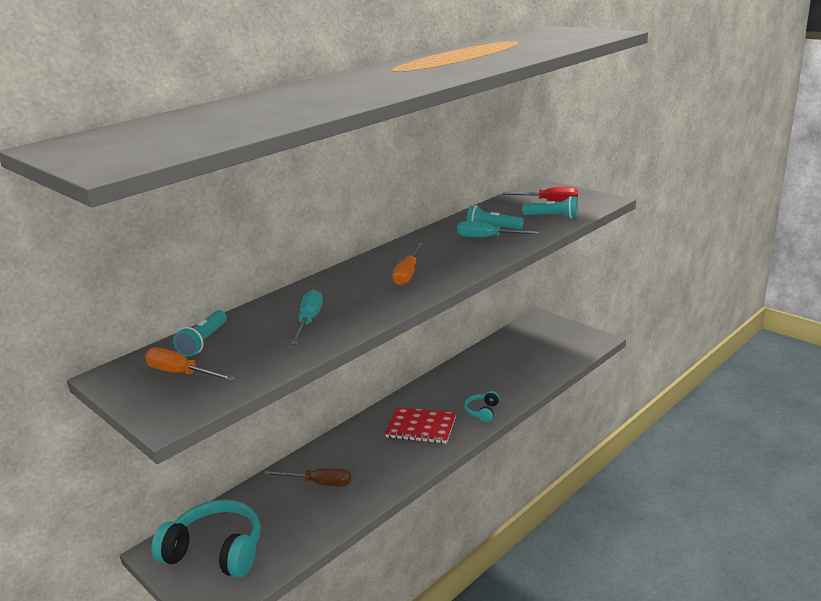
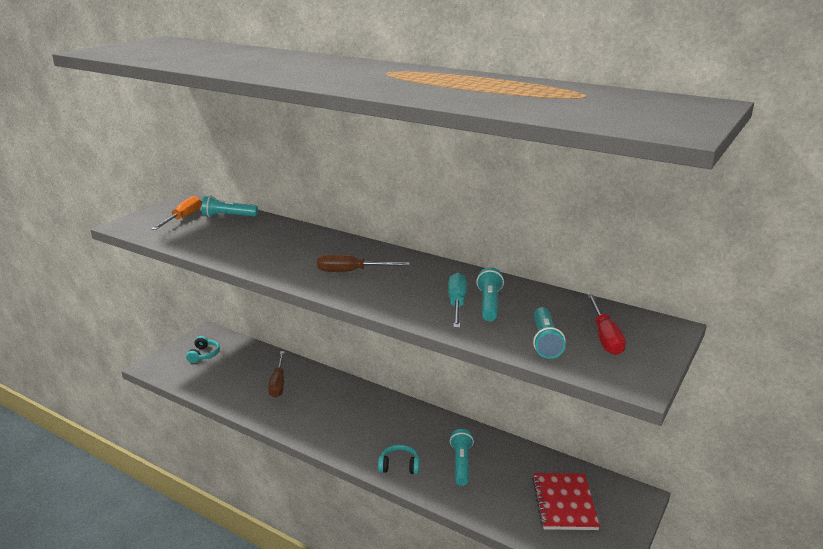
camera: 75 degrees right, 0 degrees up
(215, 551) = (203, 355): turquoise headphones -> turquoise headphones, size x0.47
(309, 321) = (256, 244): turquoise screwdriver -> none
(408, 274) = (351, 271): orange screwdriver -> brown screwdriver
(421, 427) = (364, 427): red notebook -> red notebook (564, 503)
(487, 381) = (461, 463): none -> turquoise flashlight

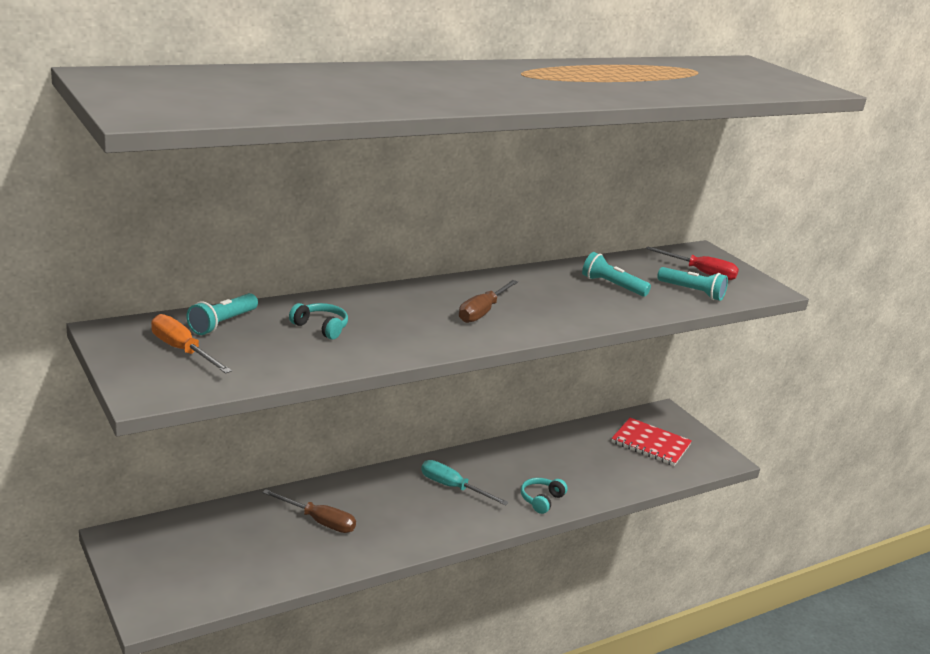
camera: 65 degrees left, 0 degrees up
(203, 355) = (177, 558): turquoise headphones -> turquoise headphones (321, 327)
(457, 303) = (599, 296): turquoise screwdriver -> turquoise screwdriver (452, 487)
(461, 463) = (565, 467): turquoise flashlight -> none

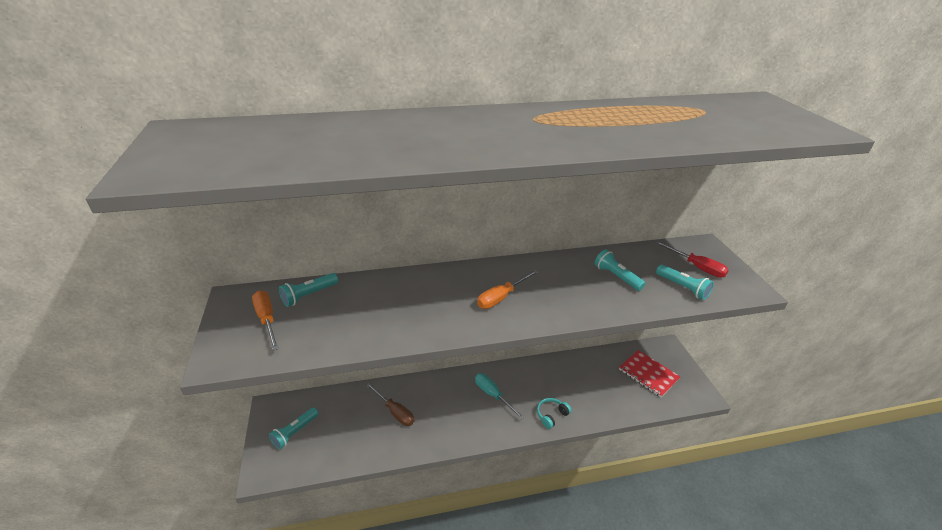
camera: 20 degrees right, 10 degrees up
(176, 562) = (295, 432): none -> turquoise flashlight
(321, 327) = (374, 304): turquoise headphones -> none
(482, 312) = (501, 297): brown screwdriver -> orange screwdriver

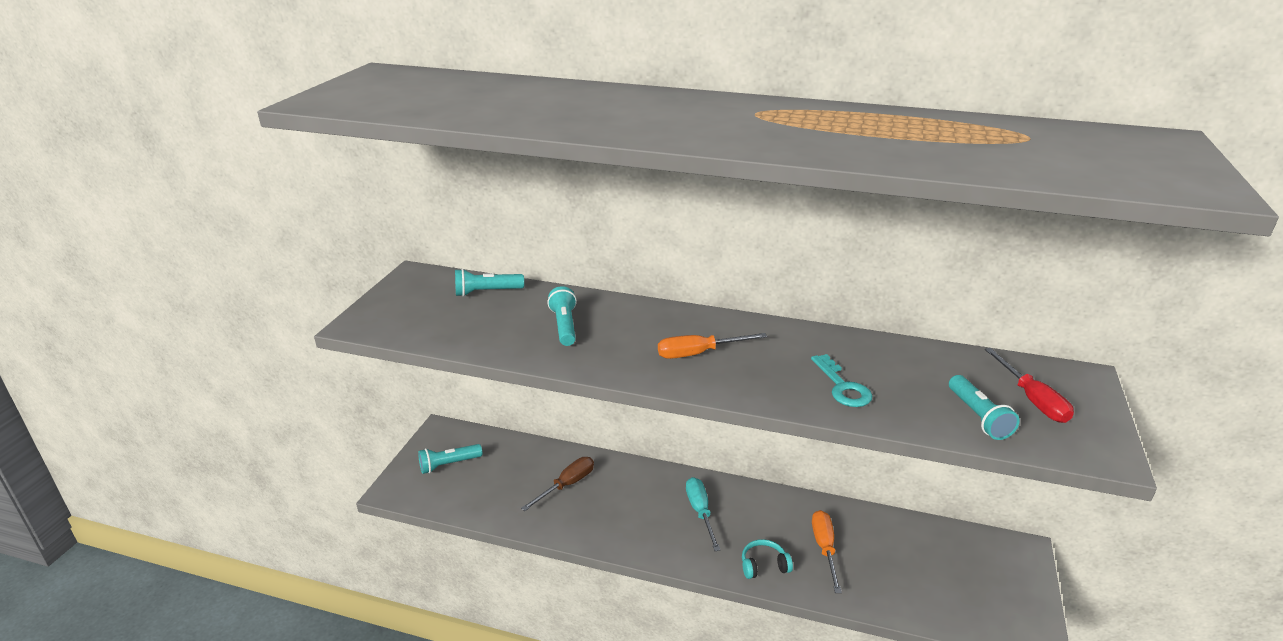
camera: 30 degrees right, 5 degrees down
(267, 319) = (429, 302): orange screwdriver -> orange screwdriver (824, 548)
(395, 412) = (567, 485): brown screwdriver -> brown screwdriver turned 120 degrees counterclockwise
(602, 292) = (843, 387): none -> turquoise key
(616, 277) = (884, 375): turquoise flashlight -> turquoise flashlight (564, 326)
(648, 374) = (957, 573): red notebook -> none

